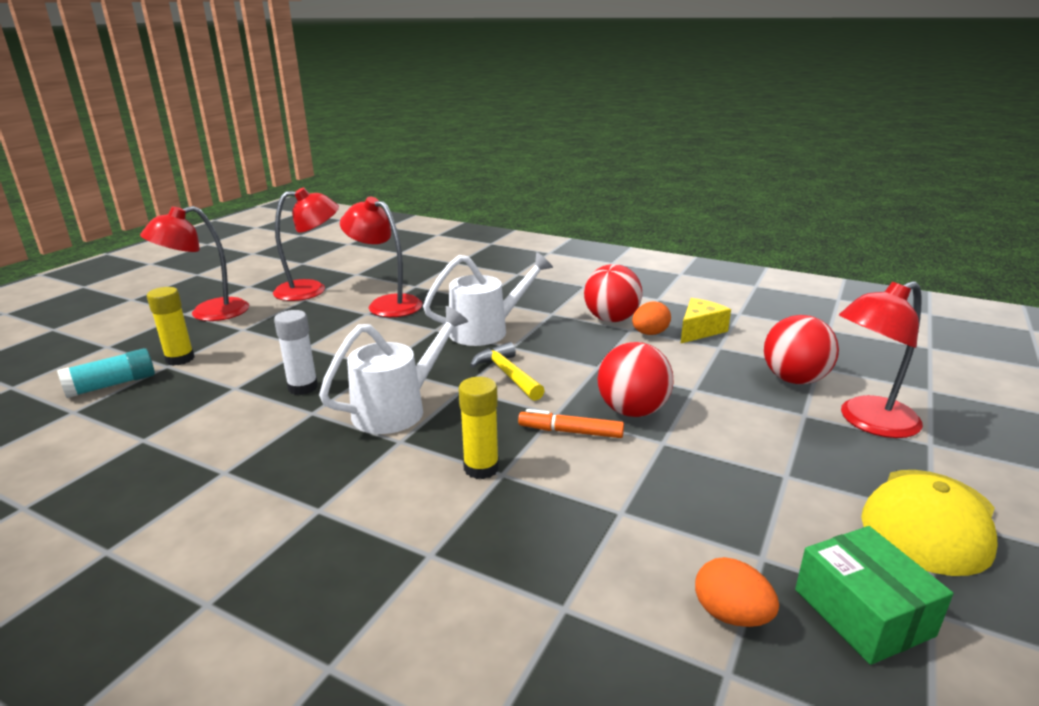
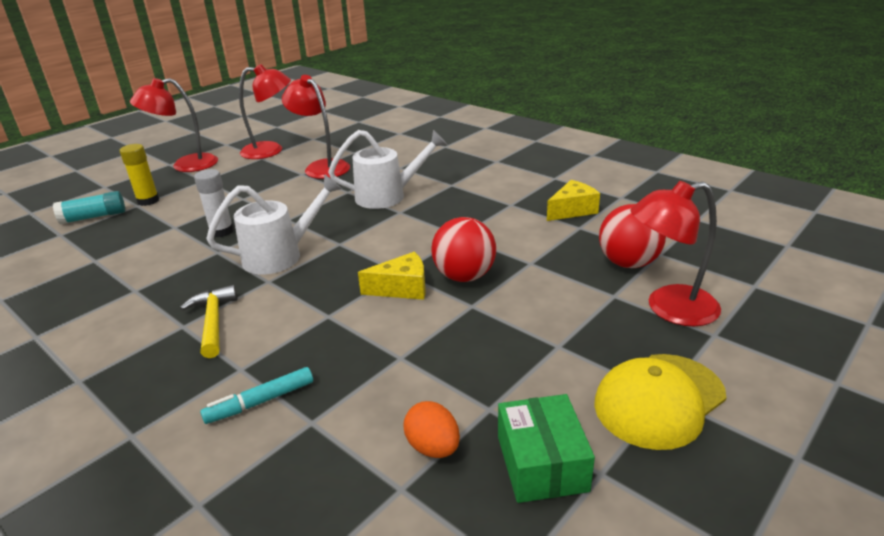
camera: 15 degrees right, 5 degrees up
(481, 468) = (315, 309): yellow glue stick -> none
(482, 592) = (260, 402): none -> turquoise marker
(507, 374) = (382, 235): yellow hammer -> yellow hammer (213, 321)
(570, 432) = (402, 288): orange marker -> yellow cheese
(611, 319) = (500, 194): red ball -> none
(649, 333) = (525, 210): orange egg -> none

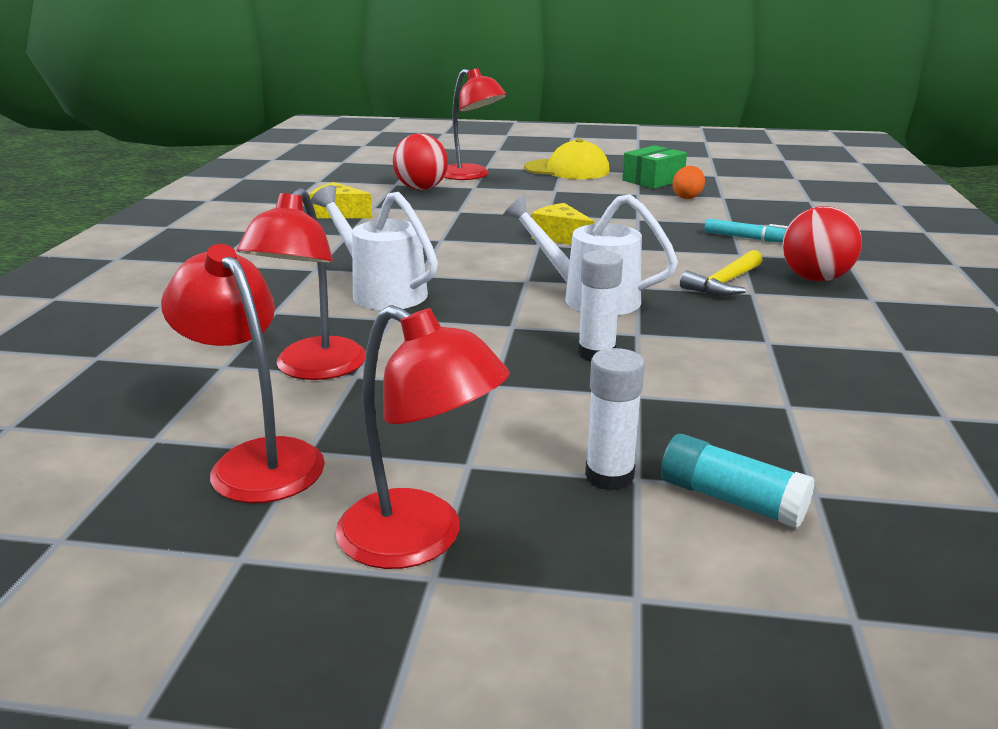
camera: 125 degrees left, 5 degrees down
(148, 201) = (609, 476): yellow glue stick -> white glue stick
(464, 276) = (511, 224): red ball -> red ball (815, 278)

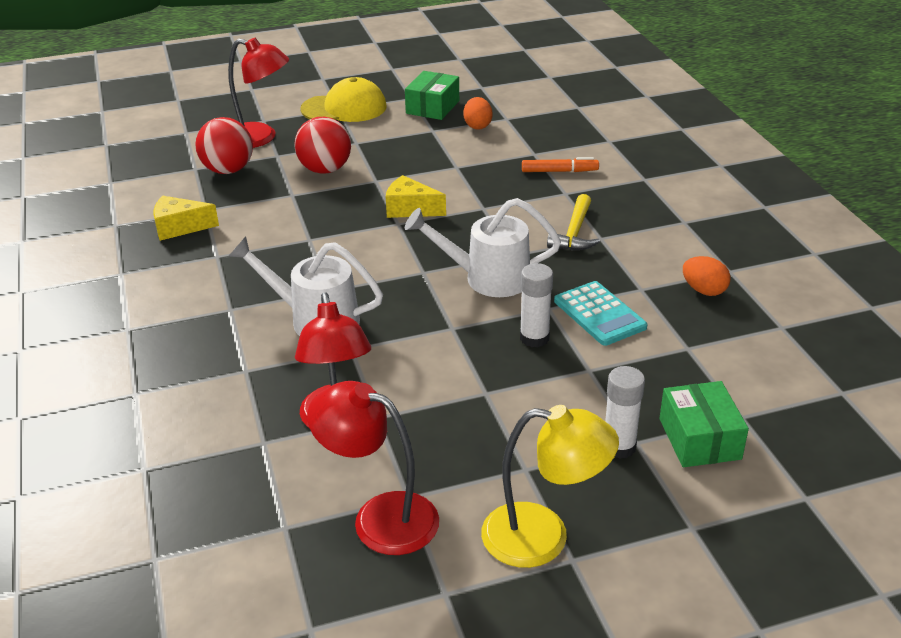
camera: 25 degrees left, 10 degrees up
(420, 540) = (543, 537): red lamp -> yellow lamp
(695, 351) = (599, 314): none -> turquoise calculator
(731, 499) = (699, 439): turquoise glue stick -> green box
(748, 238) = (559, 171): turquoise marker -> orange marker
(815, 278) = (635, 209): red ball -> red ball (325, 169)
(853, 359) = (704, 290): none -> orange egg

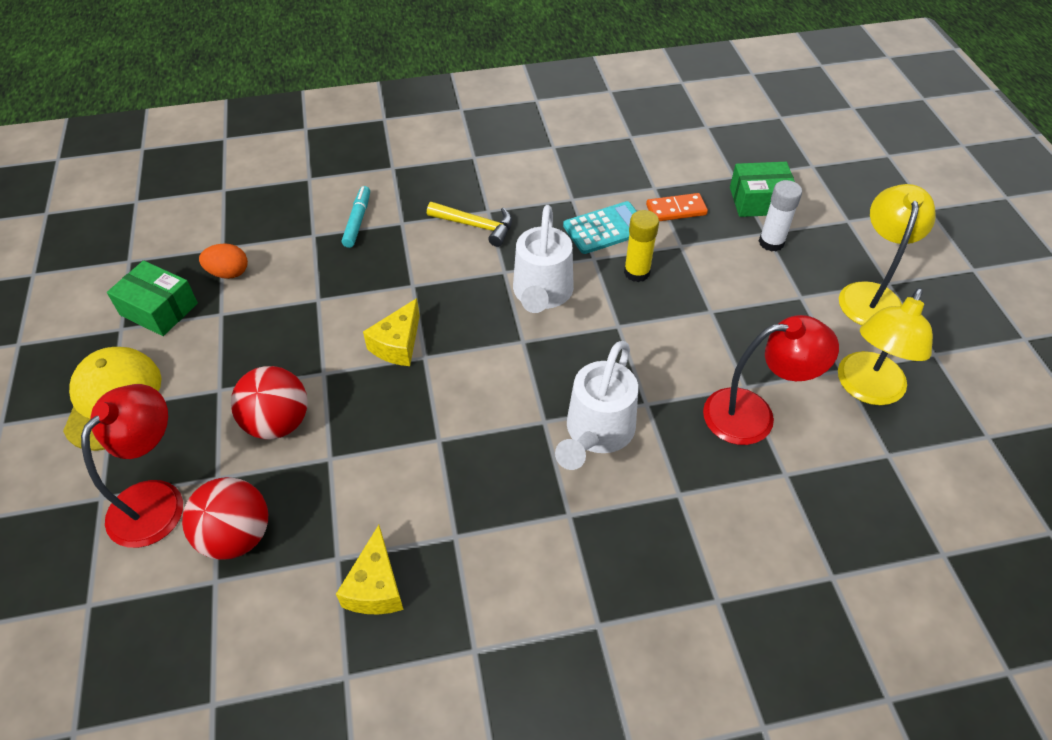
camera: 85 degrees left, 15 degrees up
(380, 517) = (866, 389): red lamp -> yellow lamp
(534, 338) = (636, 272): white glue stick -> yellow glue stick
(559, 171) = (357, 221): orange marker -> turquoise marker
(652, 365) = (676, 210): none -> orange domino
(704, 290) = (579, 165): orange egg -> none

